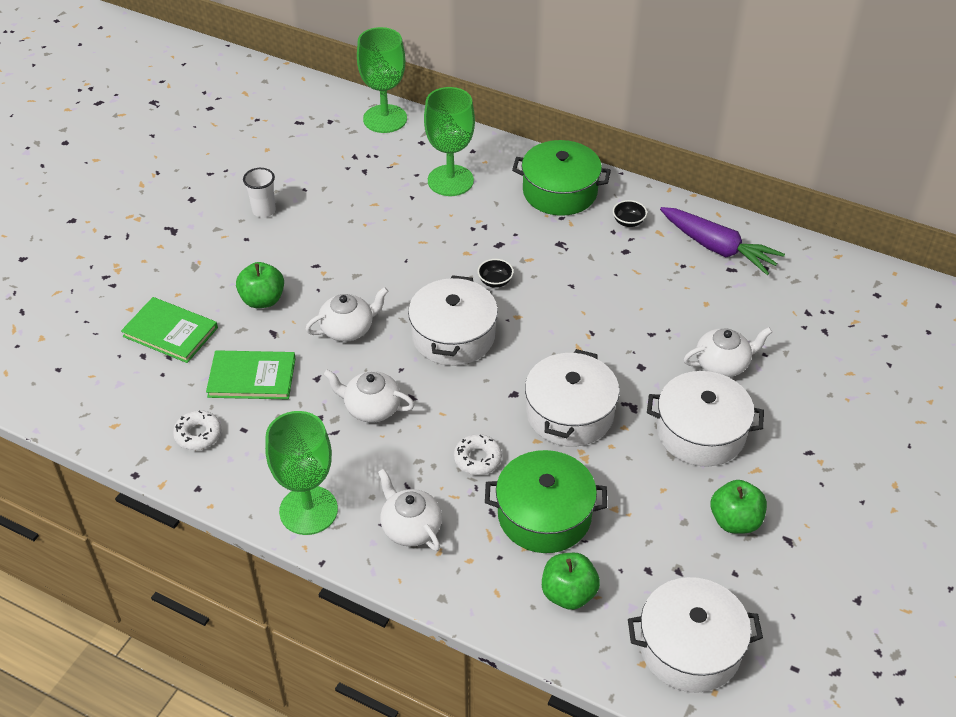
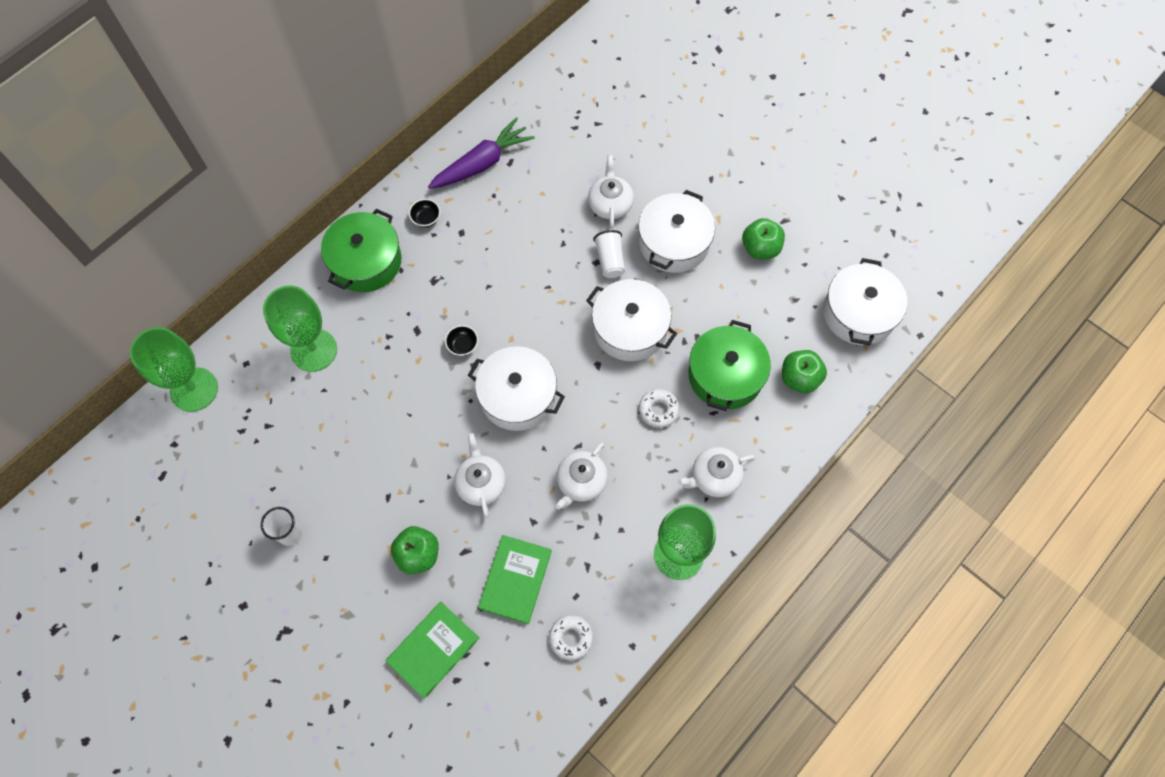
camera: 75 degrees left, 20 degrees up
(649, 378) = (610, 260): none -> white cup

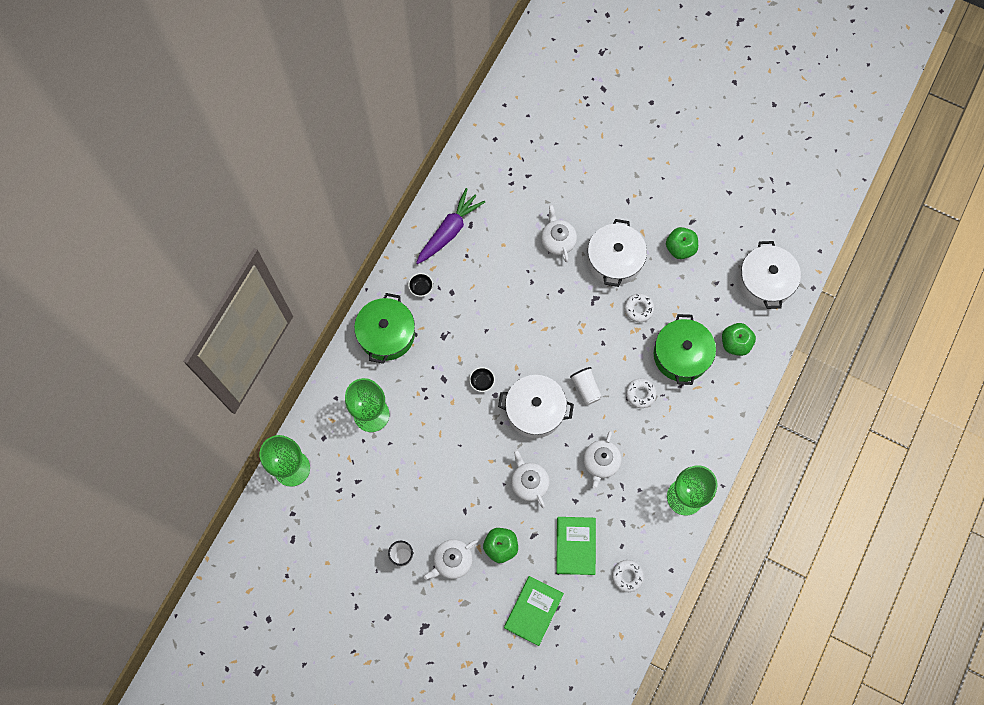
camera: 15 degrees left, 5 degrees up
(610, 260) = (571, 286): white cup -> white cup (586, 388)
(630, 329) = (601, 337): white pot -> none
(686, 307) = (638, 309): none -> white donut
(714, 477) = (694, 434): white teapot -> white teapot (452, 561)

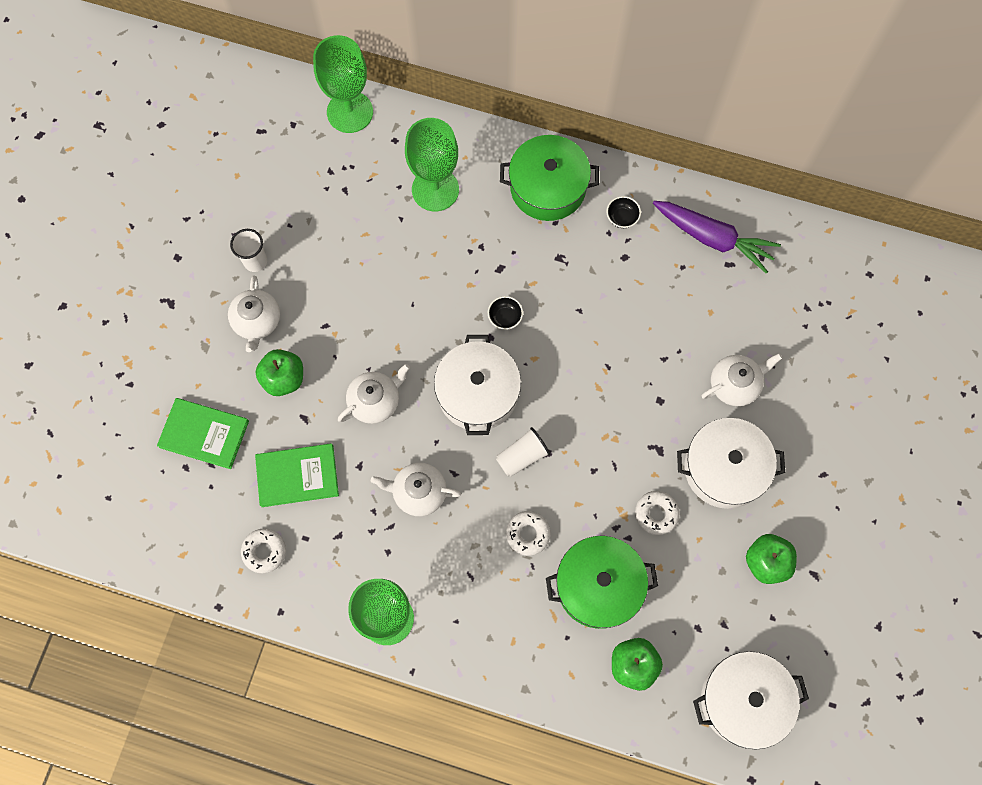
camera: 80 degrees right, 0 degrees up
(452, 561) = (257, 321): white teapot -> white teapot turned 135 degrees counterclockwise

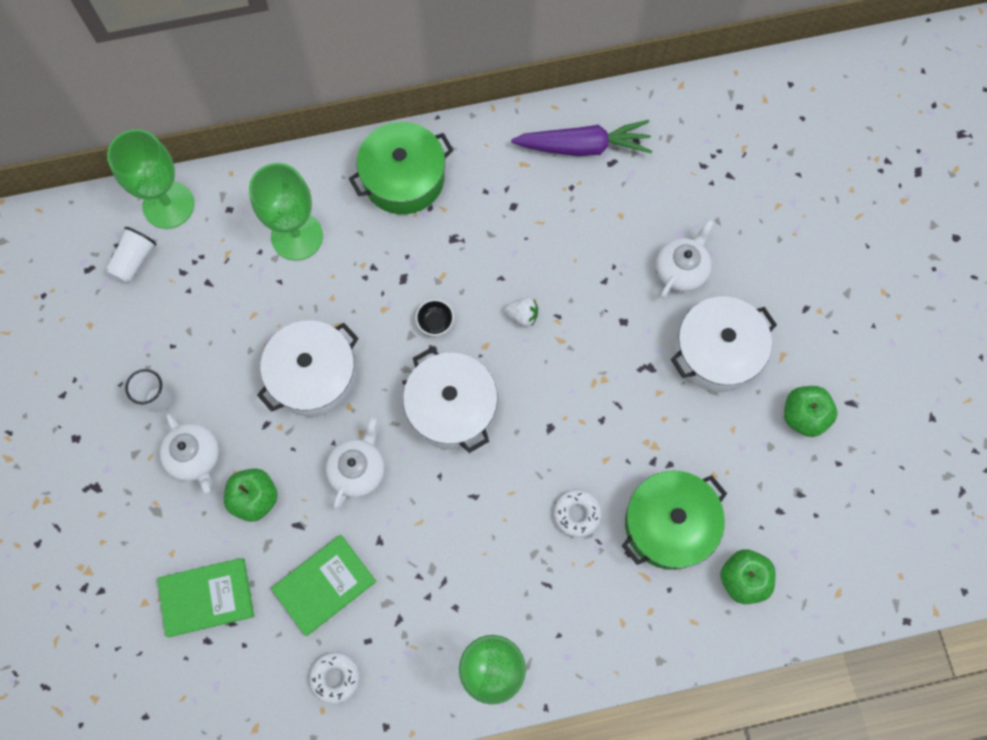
camera: 30 degrees left, 0 degrees up
(418, 492) = (451, 534): white teapot -> none
(522, 456) = (528, 444): white cup -> white cup (134, 260)
(579, 350) = (522, 315): none -> white strawberry
(622, 218) = (489, 171): black bowl -> none
(656, 514) = (681, 428): white donut -> none
(743, 700) = (857, 553): white pot -> white pot (313, 375)

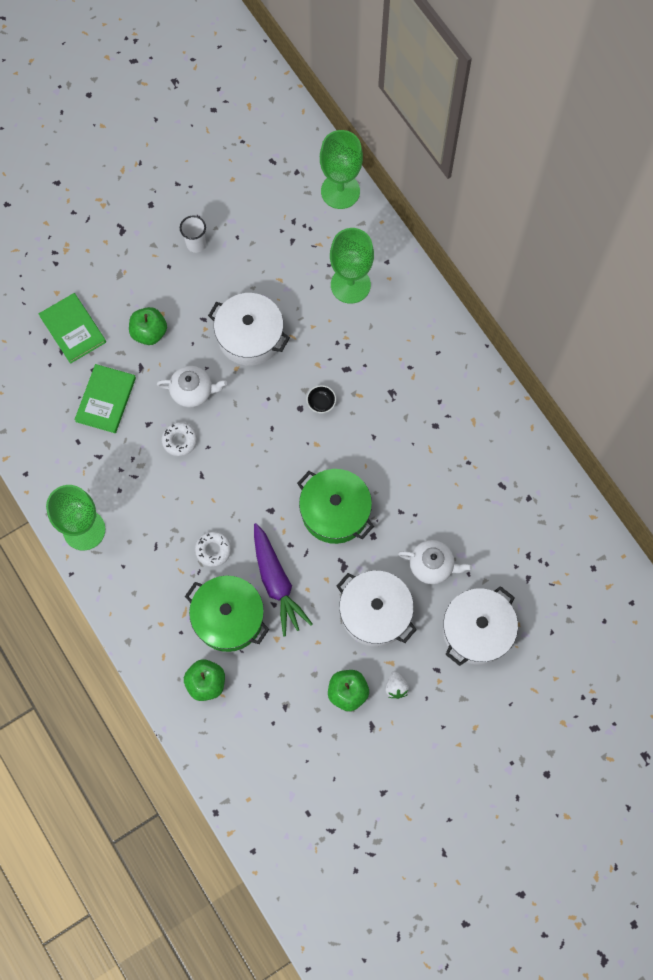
camera: 70 degrees right, 0 degrees up
(134, 260) = (290, 187): white cup -> none
(195, 457) = (164, 284): white teapot -> none
(324, 585) = (106, 399): green book -> green book turned 75 degrees clockwise
(335, 677) = (47, 430): white donut -> white donut (179, 440)
(403, 178) = (426, 340): green pot -> green pot (335, 511)
(451, 407) = (261, 437): white pot -> white pot (477, 630)
(522, 315) = (350, 462): white strawberry -> white strawberry (396, 687)
(583, 147) = (506, 460): purple carrot -> purple carrot (276, 583)

